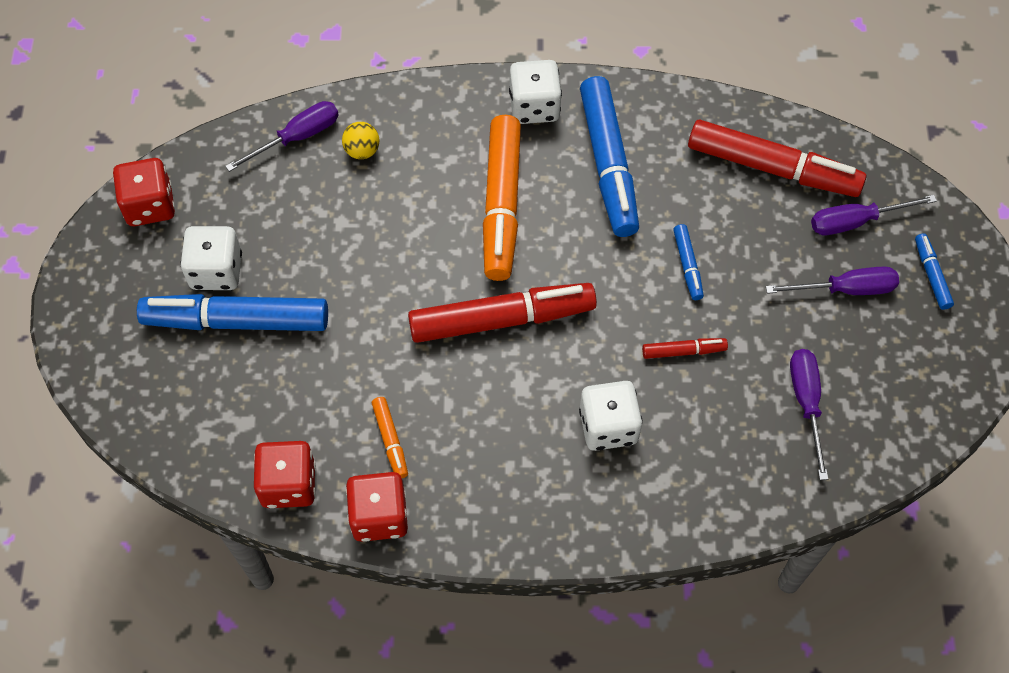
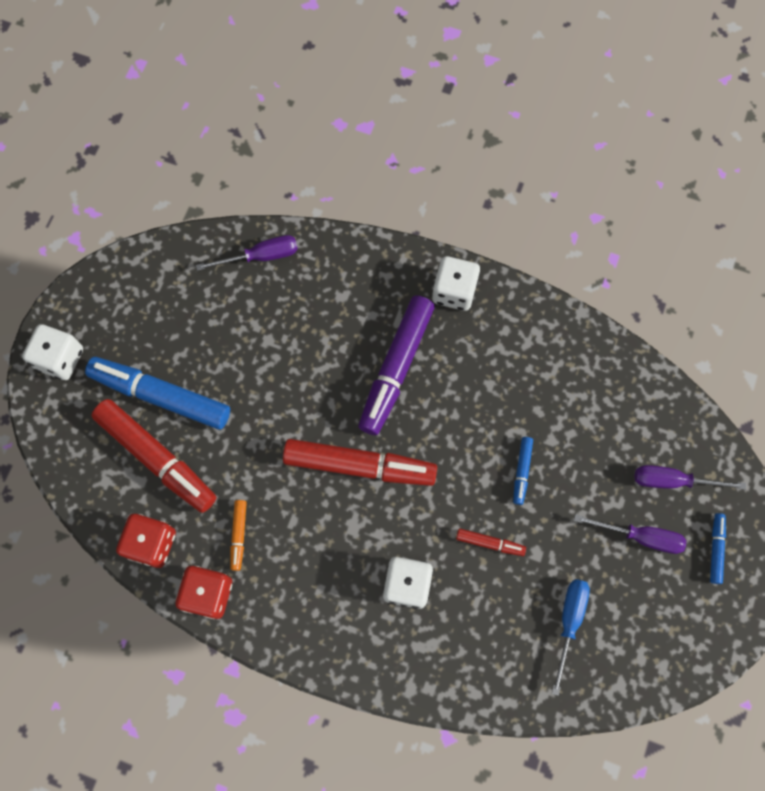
camera: 20 degrees right, 10 degrees up
(150, 205) = (131, 277): red dice -> none
(216, 271) = (160, 349): white dice -> white dice (60, 359)
(362, 150) = (306, 285): yellow ball -> none
(502, 204) = (396, 368): orange marker -> purple marker
(608, 164) = (493, 361): blue marker -> none
(772, 168) = (624, 410): red marker -> red marker (157, 458)
(806, 403) = (569, 622): purple screwdriver -> blue screwdriver

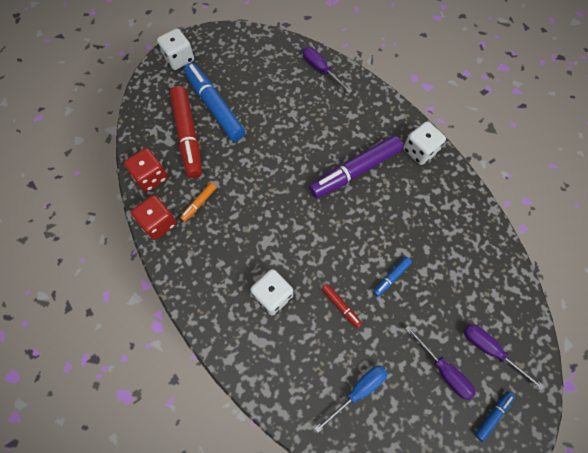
camera: 35 degrees right, 5 degrees down
(261, 256) = (321, 70): purple screwdriver -> purple screwdriver turned 150 degrees counterclockwise
(359, 465) = (294, 210): red marker -> none

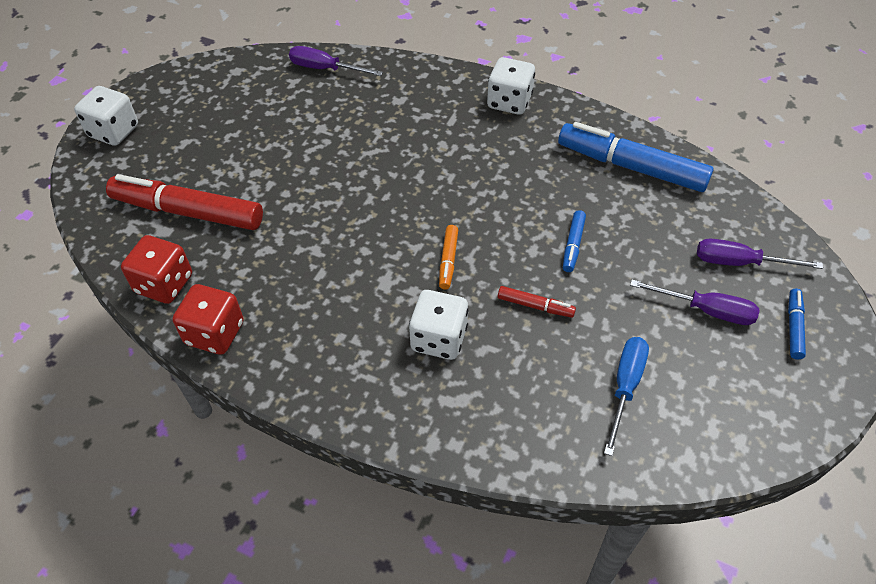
camera: 30 degrees left, 15 degrees down
(188, 136) = (188, 212): red marker -> red marker turned 150 degrees clockwise
(199, 203) = (260, 282): orange marker -> orange marker (448, 260)
(215, 107) = (205, 164): blue marker -> blue marker (631, 167)
(355, 171) = (446, 155): purple marker -> none

